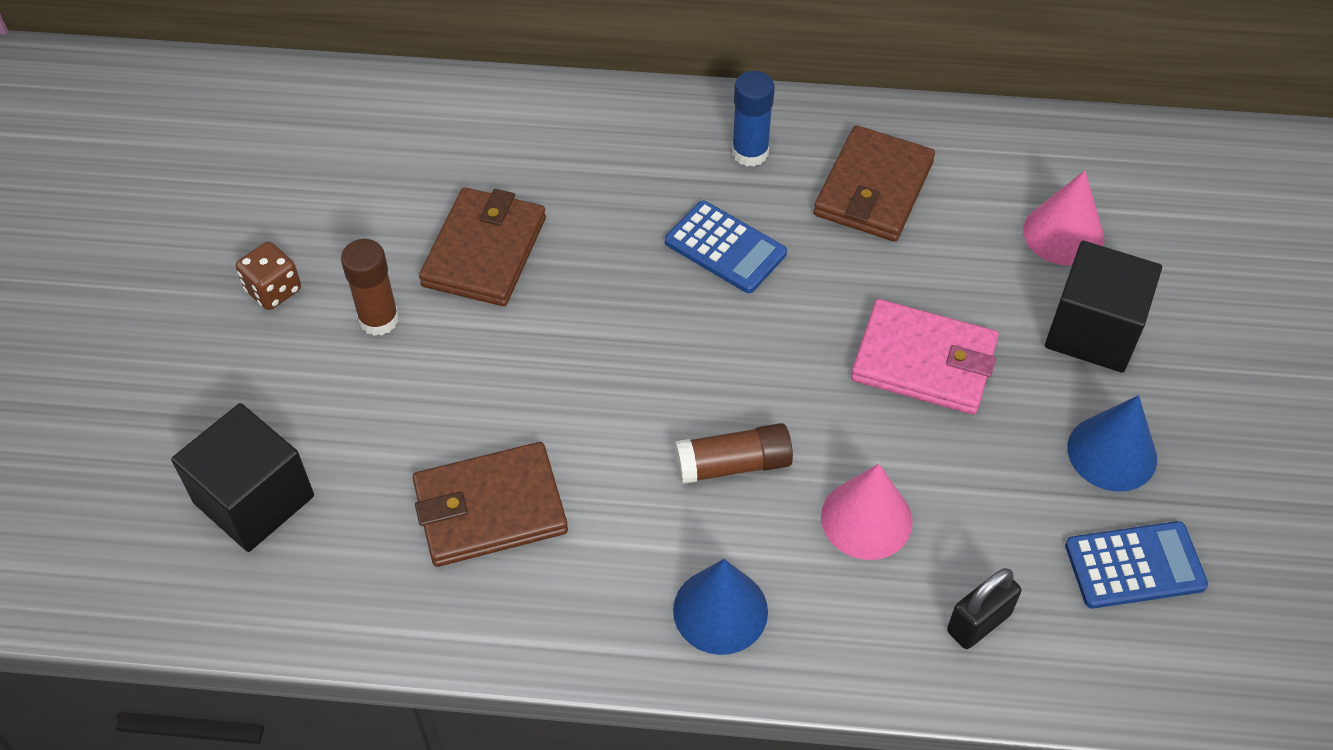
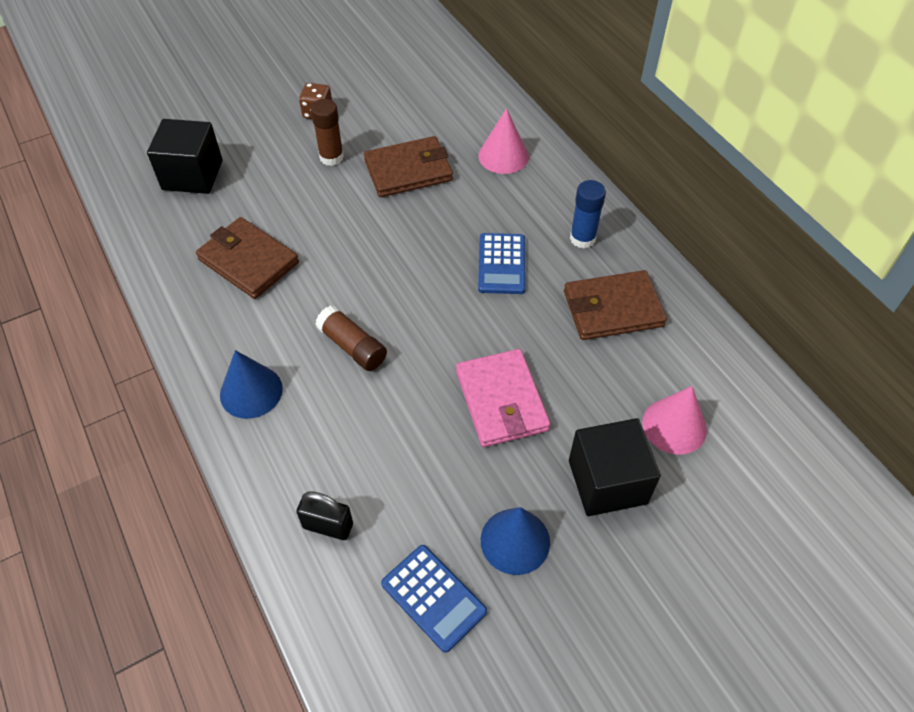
camera: 55 degrees right, 0 degrees up
(866, 519) = (362, 429): pink cone -> pink cone (503, 156)

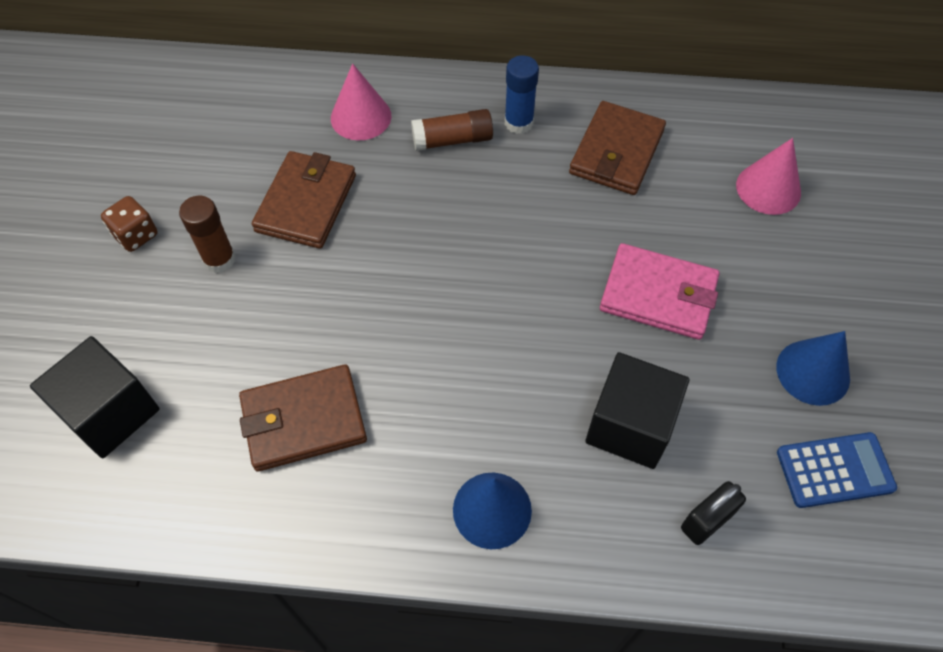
camera: 55 degrees left, 5 degrees up
(352, 346) = (503, 382): brown glue stick -> brown glue stick (452, 140)
(501, 264) = (498, 200): blue calculator -> none
(607, 482) = (794, 269): black cube -> black cube (630, 425)

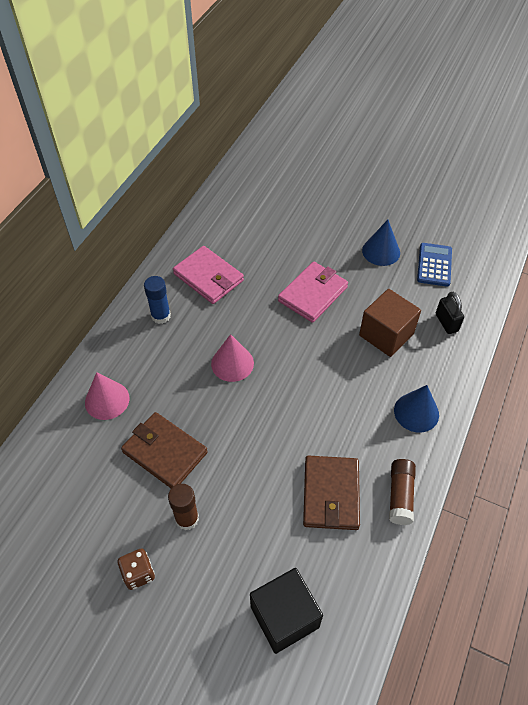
camera: 70 degrees left, 5 degrees down
(452, 140) = (155, 354): brown glue stick -> brown glue stick (400, 495)
(616, 152) = (208, 277): brown wallet -> pink wallet
(630, 425) = (386, 334): black cube -> brown cube
(768, 188) = (266, 224): pink cone -> pink cone (232, 363)

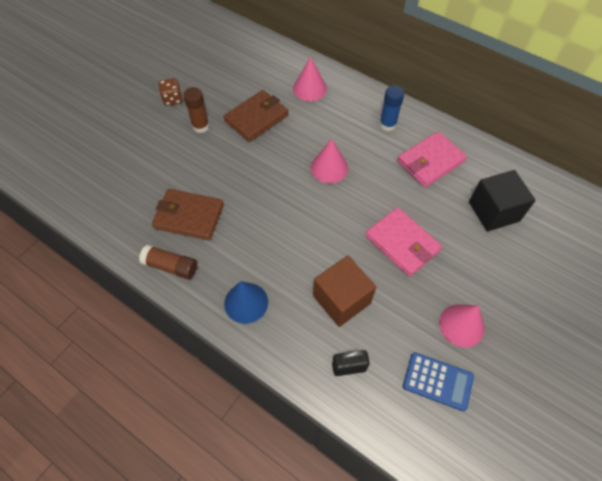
camera: 100 degrees right, 5 degrees up
(284, 617) = (112, 171): black cube -> black cube (493, 211)
(381, 251) = (461, 325): blue cone -> pink cone

